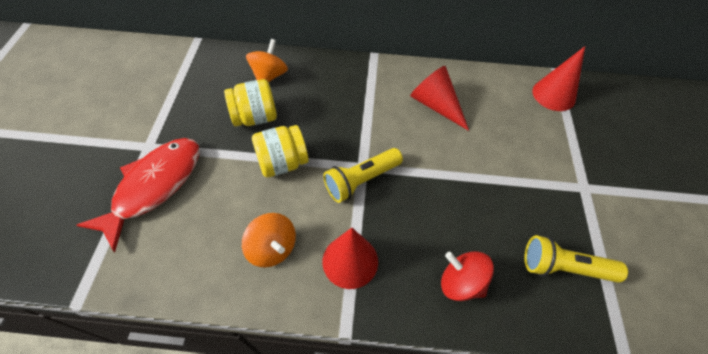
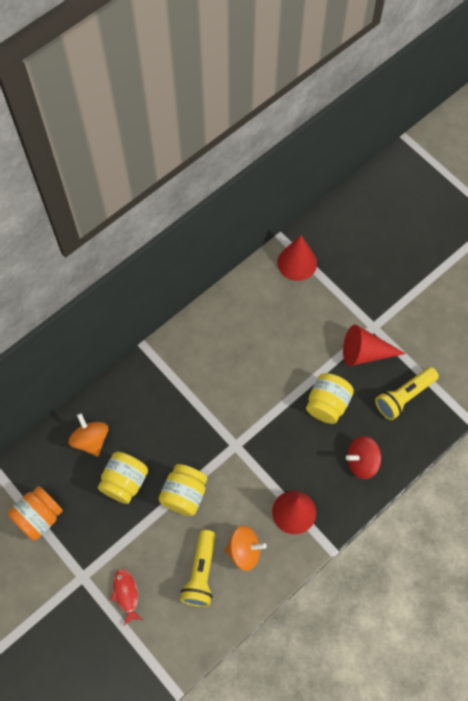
camera: 45 degrees left, 10 degrees up
(154, 187) = (126, 594): red fish -> red fish, size x0.47
(178, 88) = (39, 517): none -> orange jar
(361, 180) = (245, 456): yellow flashlight -> yellow flashlight (201, 573)
(436, 105) = (231, 349): red cone -> red cone (365, 353)
(476, 207) = (327, 404): none -> yellow jar

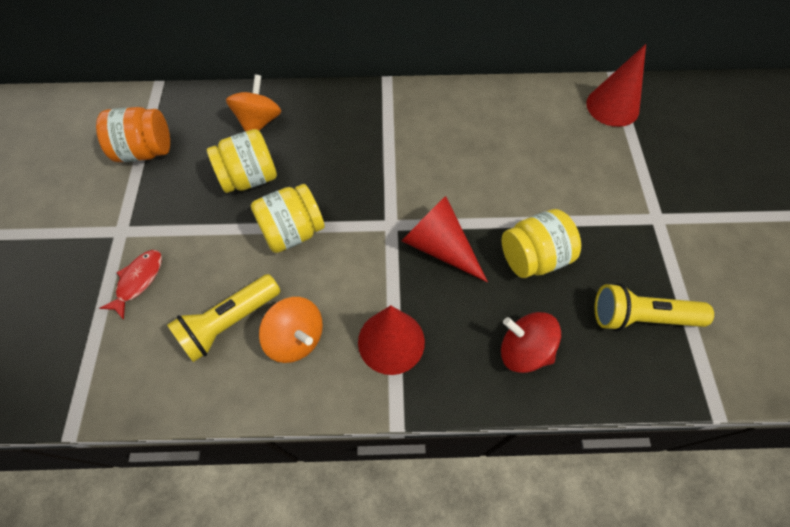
camera: 40 degrees right, 5 degrees down
(365, 353) = (625, 237): red cone -> red cone (439, 246)

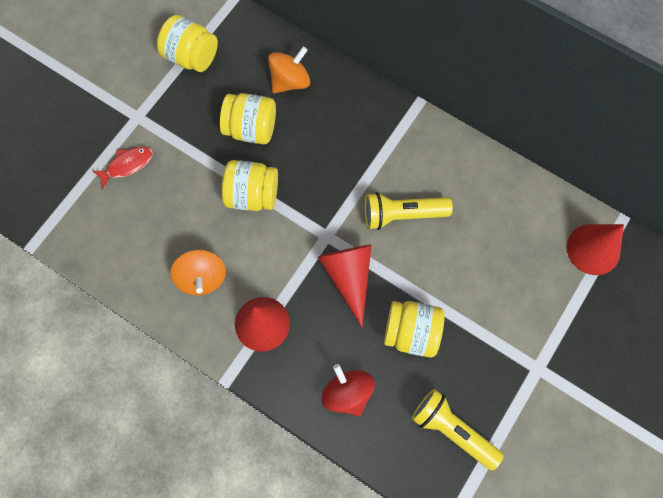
camera: 35 degrees right, 10 degrees up
(145, 151) = (191, 56): orange jar -> yellow jar
(229, 323) = (166, 236): yellow flashlight -> yellow flashlight (402, 215)

